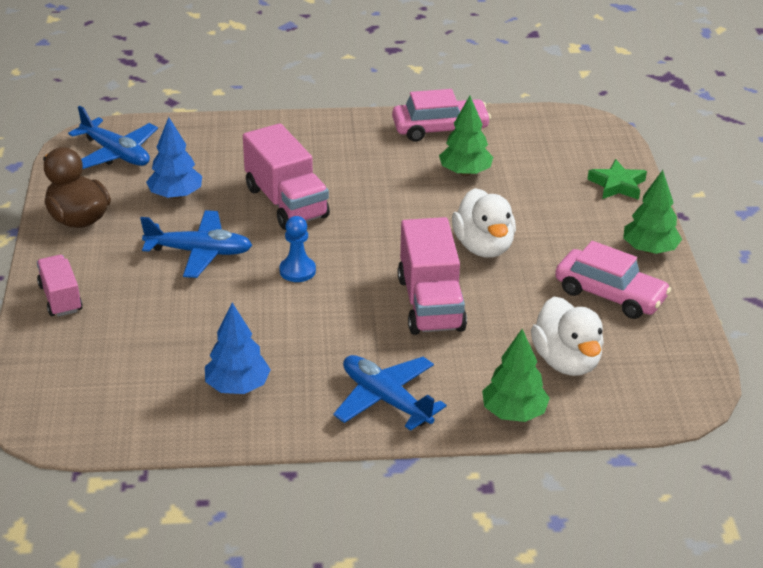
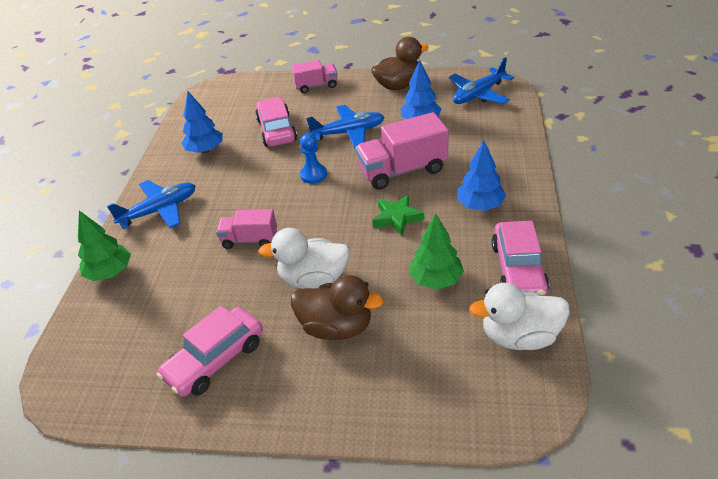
camera: 105 degrees right, 5 degrees up
(187, 320) = (277, 130): none -> pink car
(199, 252) = (348, 133): blue plane -> blue plane turned 120 degrees counterclockwise
(348, 150) = (480, 205): none -> blue tree
(430, 304) = (250, 240): pink truck -> pink truck, size x0.60
(543, 225) = (336, 327): none -> brown duck
(566, 361) = (146, 312): white duck -> white duck (520, 337)
(617, 185) = (397, 407): green star -> green star (397, 218)
(649, 250) = (272, 410): green tree -> none

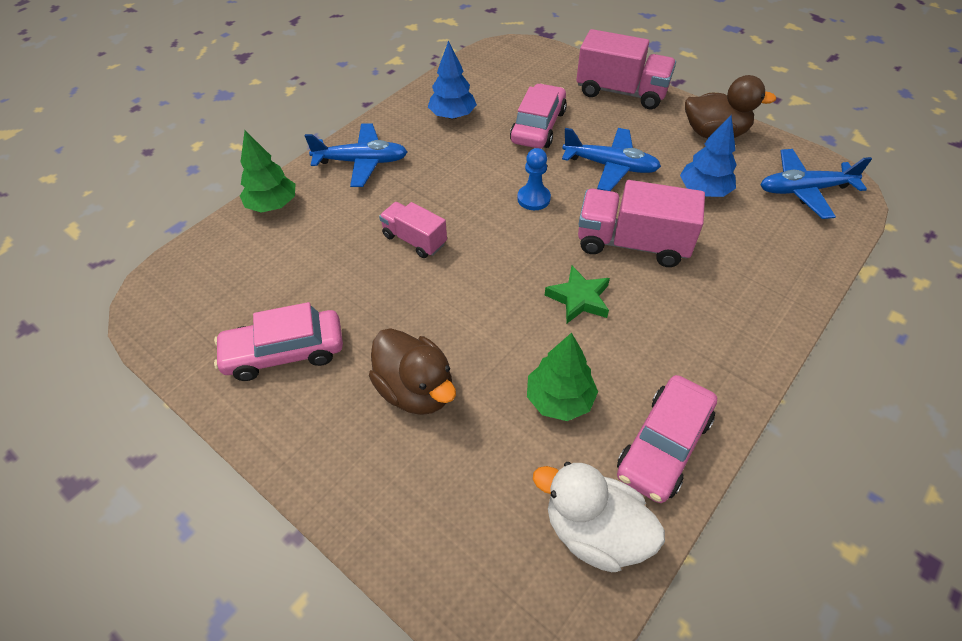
camera: 30 degrees right, 10 degrees up
(313, 279) = (438, 321): white duck -> none
(316, 86) = (621, 92): pink truck -> pink truck, size x1.67
(480, 205) = (685, 337): blue tree -> none

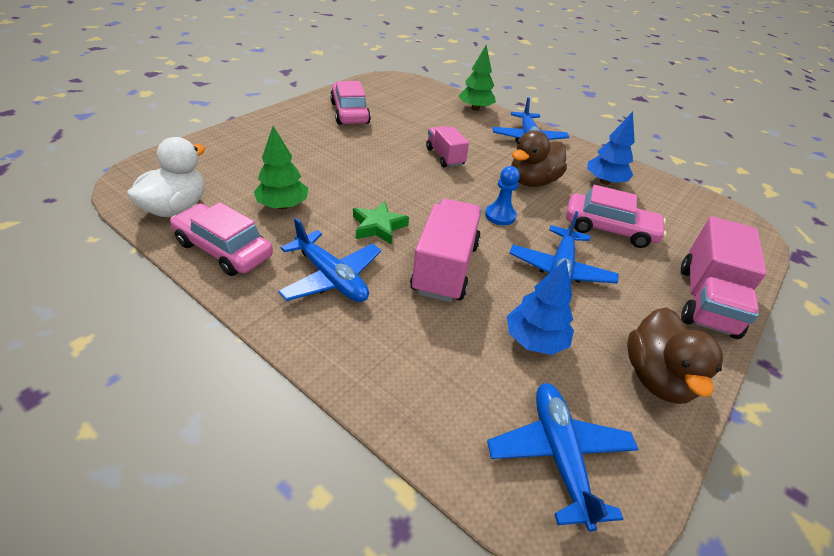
camera: 85 degrees right, 10 degrees down
(414, 240) = (445, 157): pink truck -> pink truck turned 60 degrees counterclockwise
(416, 390) = (309, 152): brown duck -> brown duck (532, 181)
(676, 332) = (331, 277): none -> blue plane

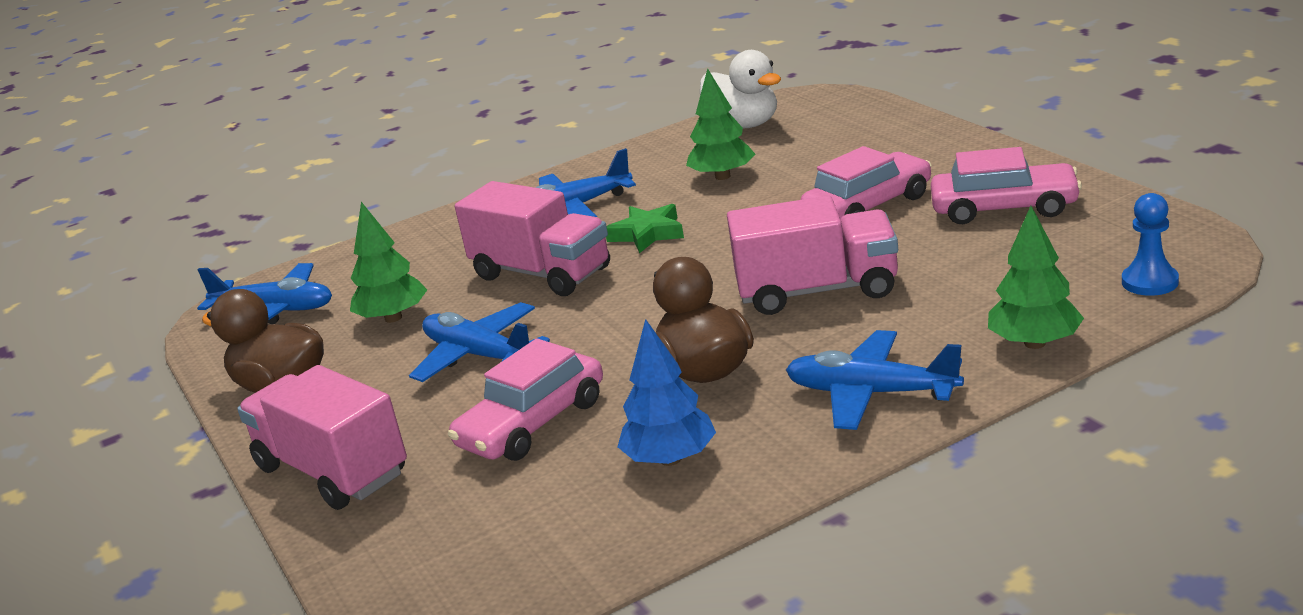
camera: 120 degrees right, 15 degrees down
(224, 249) = (653, 155): pink car -> pink car (868, 206)
(445, 157) = (817, 291): pink truck -> pink truck, size x1.67
(500, 215) = (623, 325): blue pawn -> blue pawn (1149, 282)
(534, 340) = (393, 318): blue tree -> green tree

